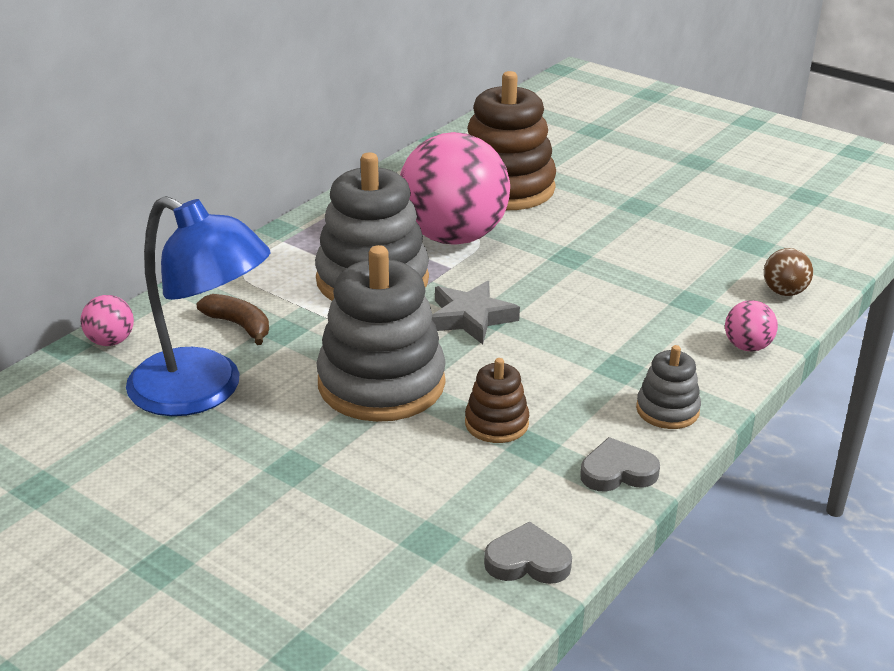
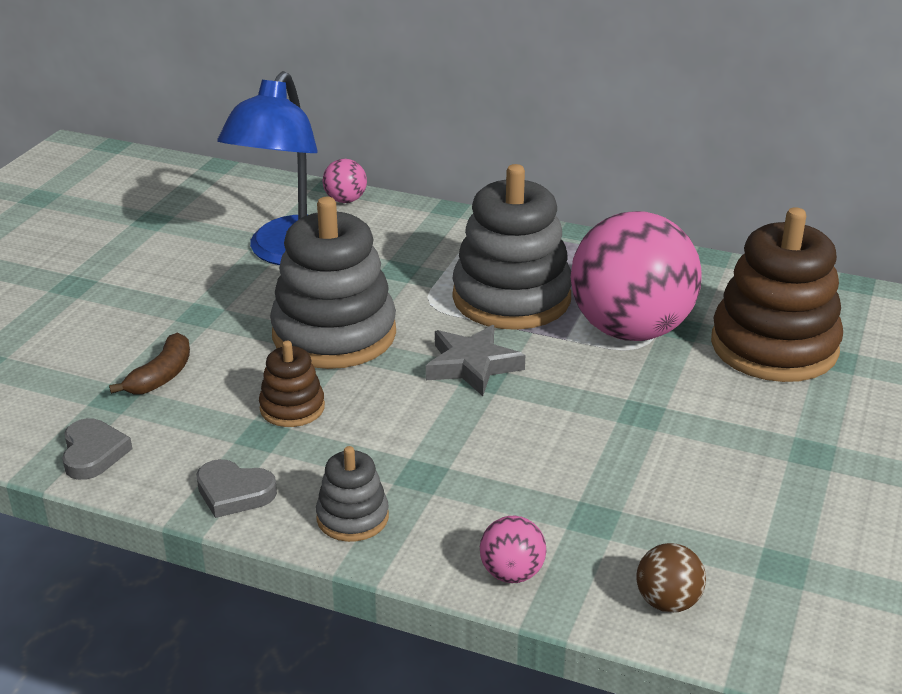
camera: 75 degrees right, 0 degrees up
(239, 325) = (396, 248): brown banana -> brown banana (161, 376)
(617, 471) = (234, 492): grey heart -> grey heart turned 135 degrees clockwise

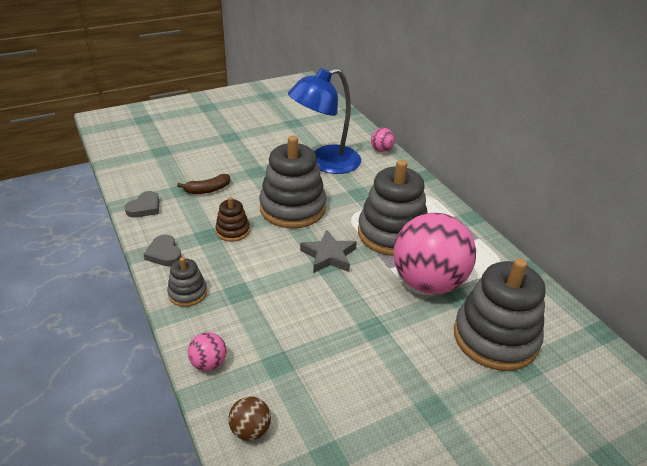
camera: 40 degrees right, 5 degrees up
(774, 346) = (495, 337): brown stacking toy -> grey stacking toy

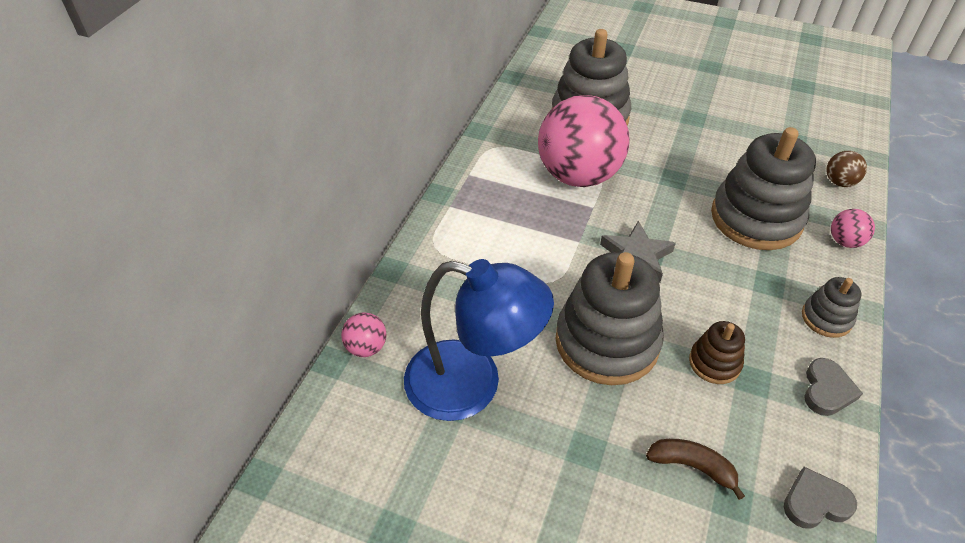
camera: 130 degrees left, 10 degrees up
(392, 234) = (541, 233): grey stacking toy -> grey stacking toy (756, 218)

